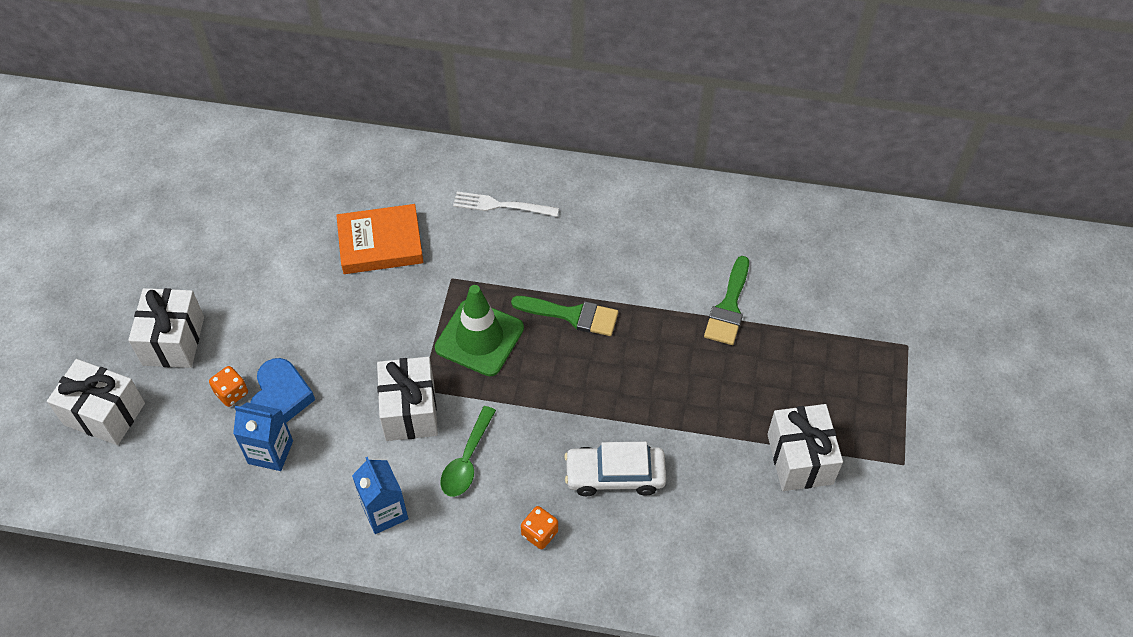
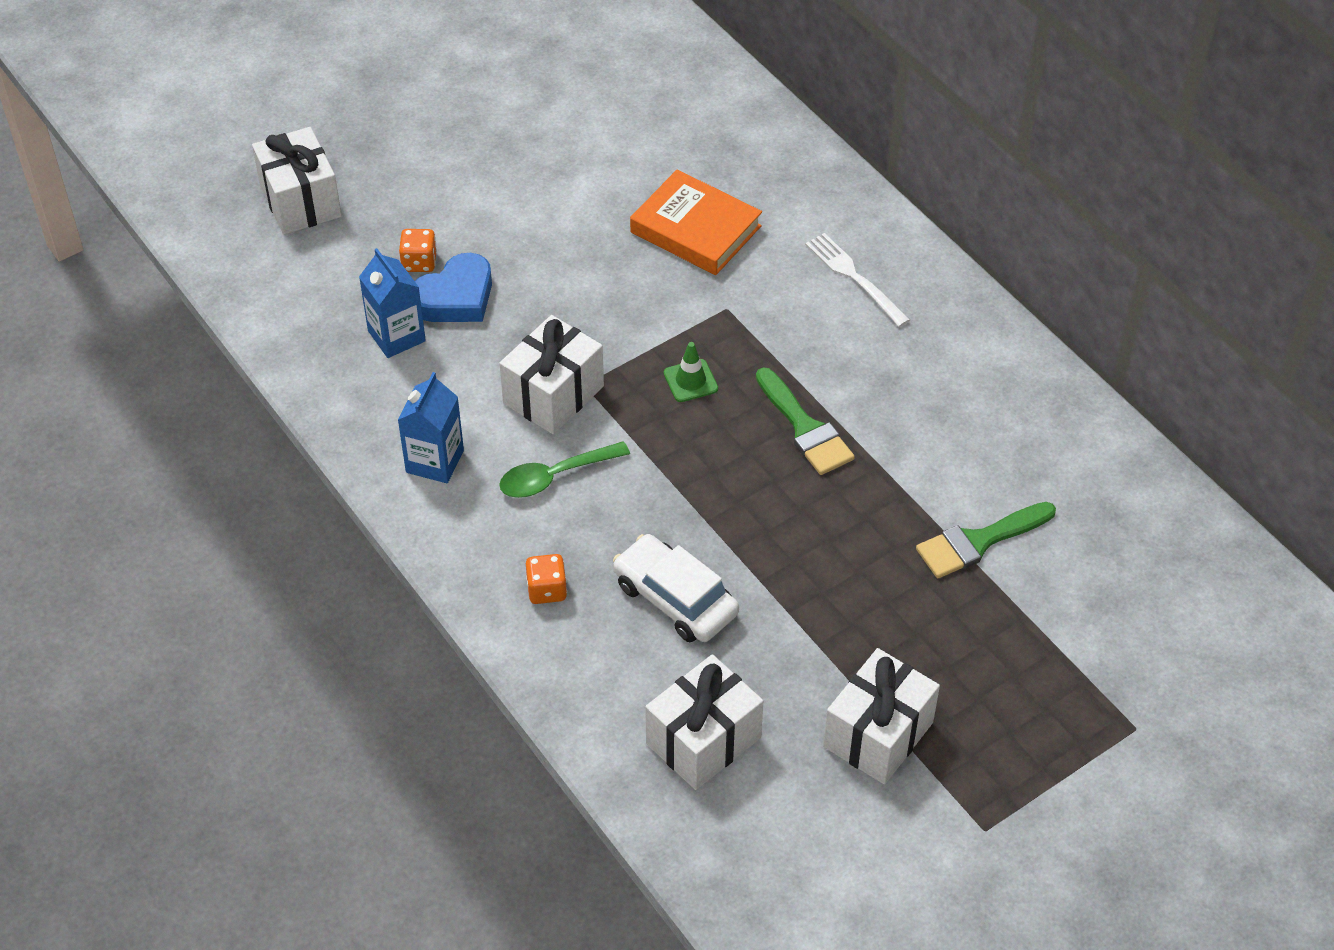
camera: 45 degrees right, 5 degrees down
(173, 341) = (420, 182): white gift -> white gift (703, 740)
(479, 338) = (690, 381): green traffic cone -> green traffic cone, size x0.49

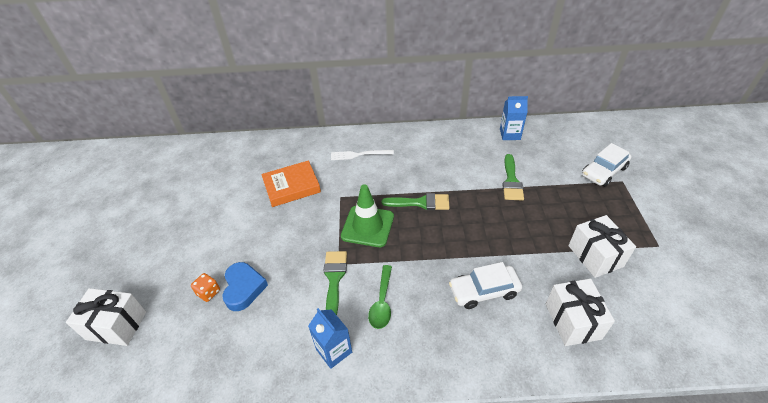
camera: 55 degrees left, 5 degrees down
(396, 336) = (242, 326): blue carton -> blue carton (510, 134)
(547, 590) = (448, 341): orange dice -> none
(553, 395) = (334, 278): white gift -> green brush
(690, 381) = (367, 226): green traffic cone -> green traffic cone, size x2.06
(1141, 688) = (604, 171): none -> white car

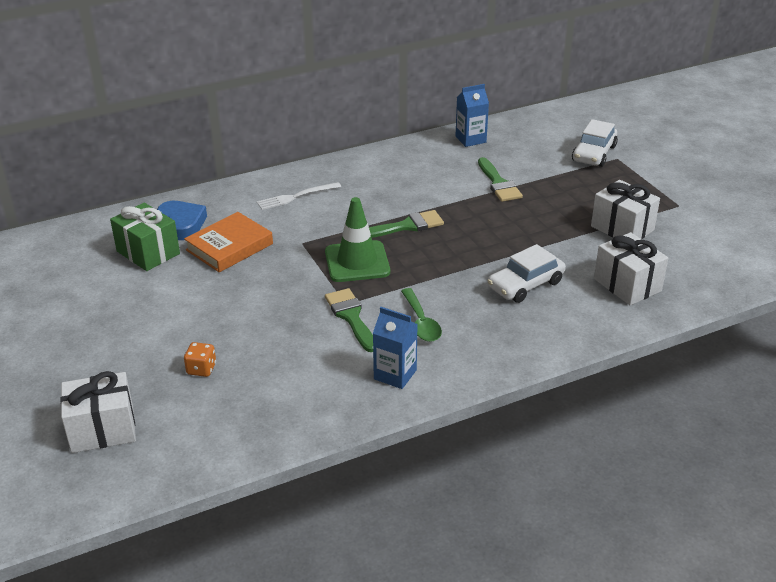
camera: 25 degrees left, 10 degrees down
(240, 176) = (148, 252): none -> green gift
(244, 288) = (244, 354): blue heart -> blue heart (182, 224)

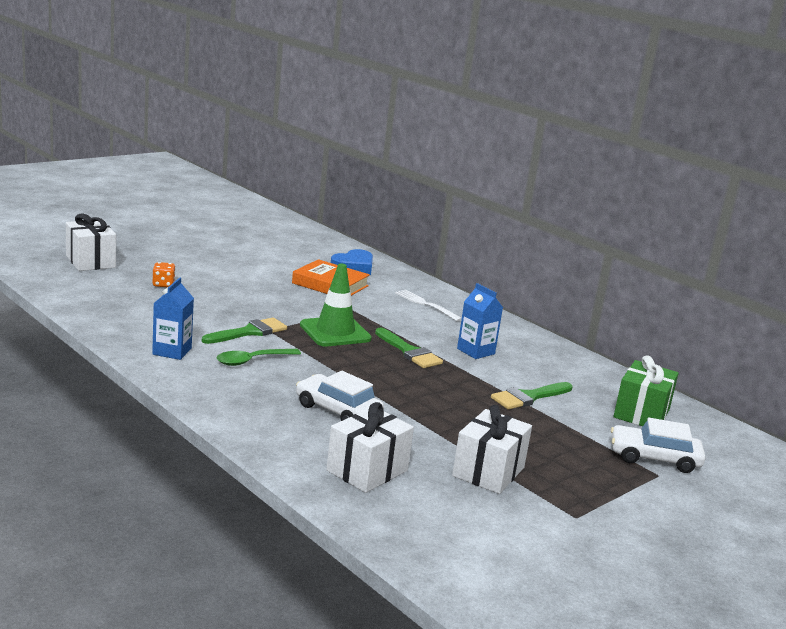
camera: 70 degrees right, 15 degrees down
(148, 252) = (306, 259): green gift -> green gift (641, 413)
(470, 139) = (611, 382): blue carton -> blue carton (475, 351)

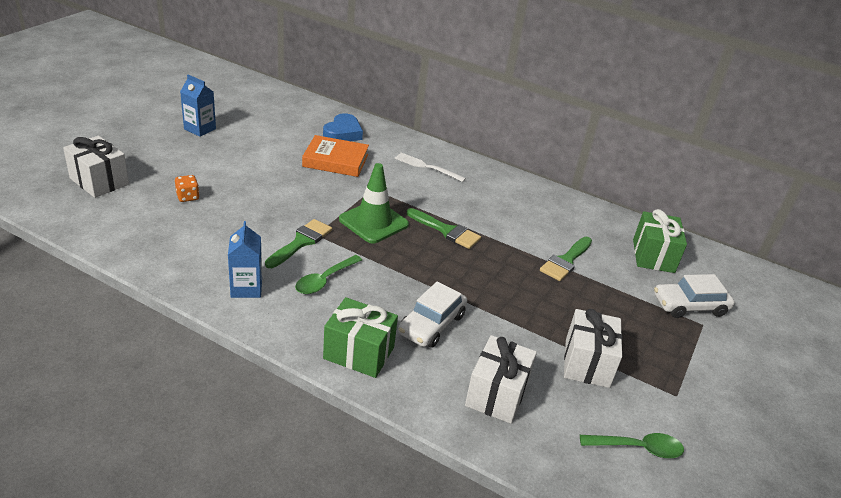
camera: 20 degrees left, 15 degrees up
(247, 413) = (359, 353): none -> green gift
(338, 410) = (431, 324): white car -> white car turned 75 degrees counterclockwise
(475, 351) = (496, 215): blue carton -> blue carton (200, 129)
(494, 542) = (638, 448): none -> green spoon

